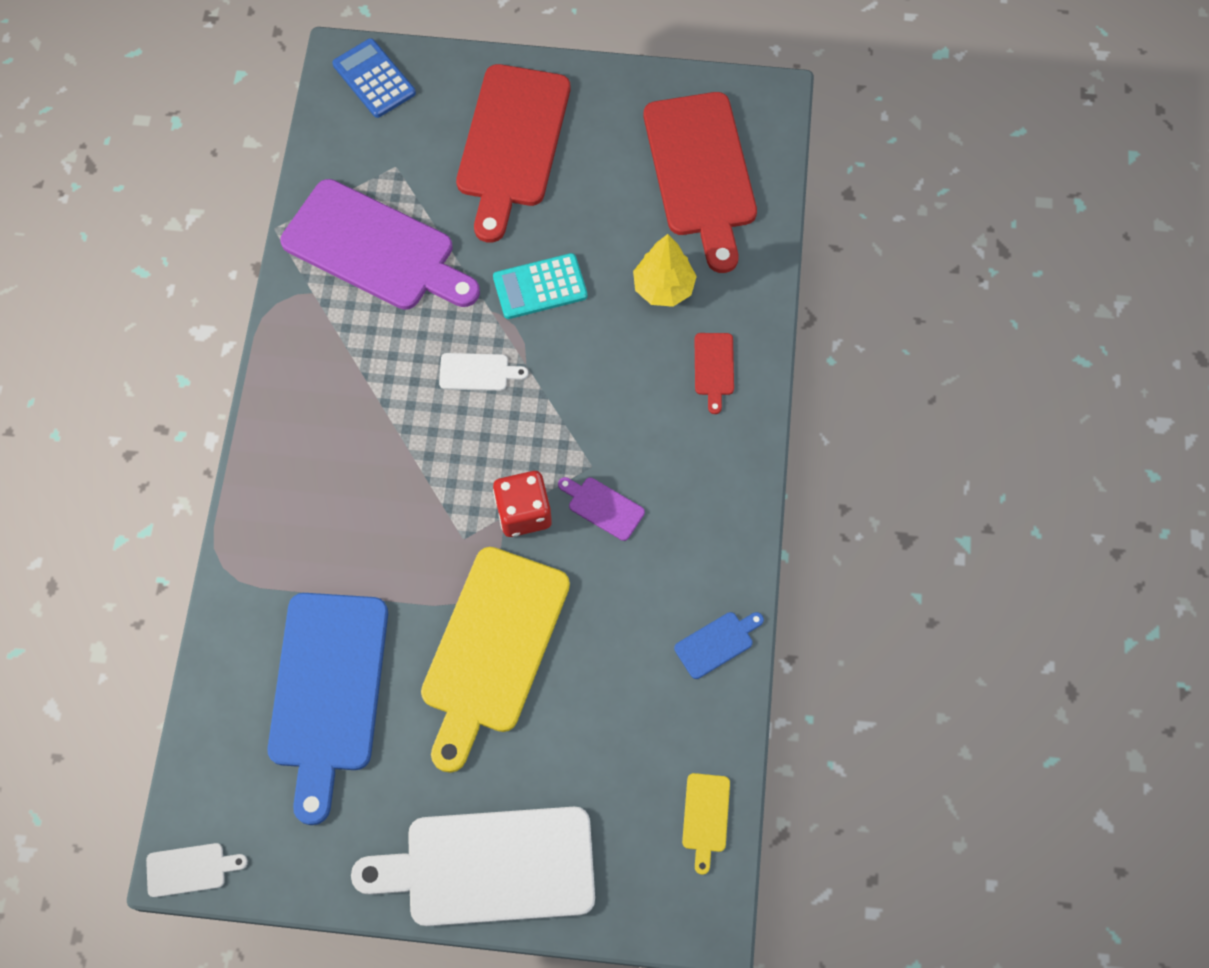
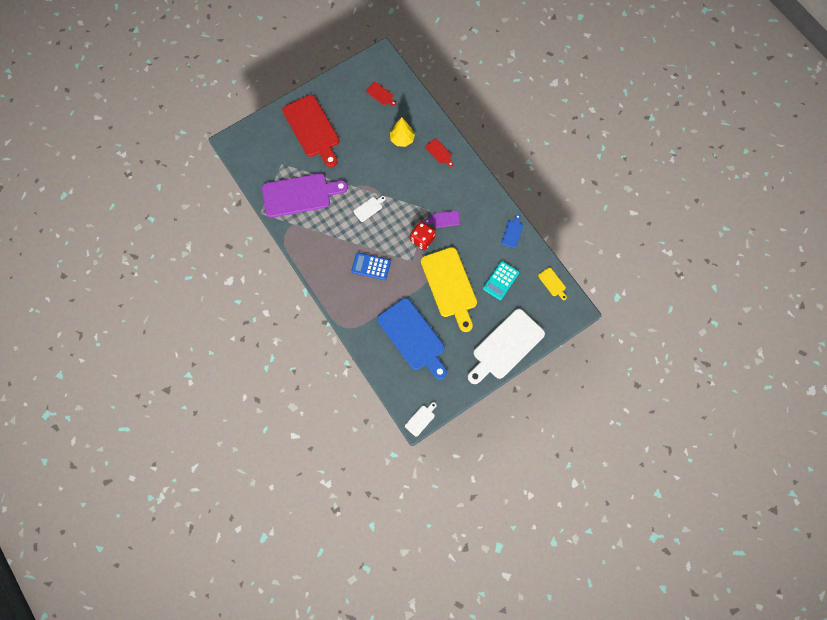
camera: 40 degrees left, 5 degrees up
(374, 79) = (246, 140): blue calculator -> blue calculator (371, 266)
(540, 287) = (363, 167): turquoise calculator -> turquoise calculator (500, 280)
(701, 172) = (380, 94): red cutting board -> red cutting board, size x0.41

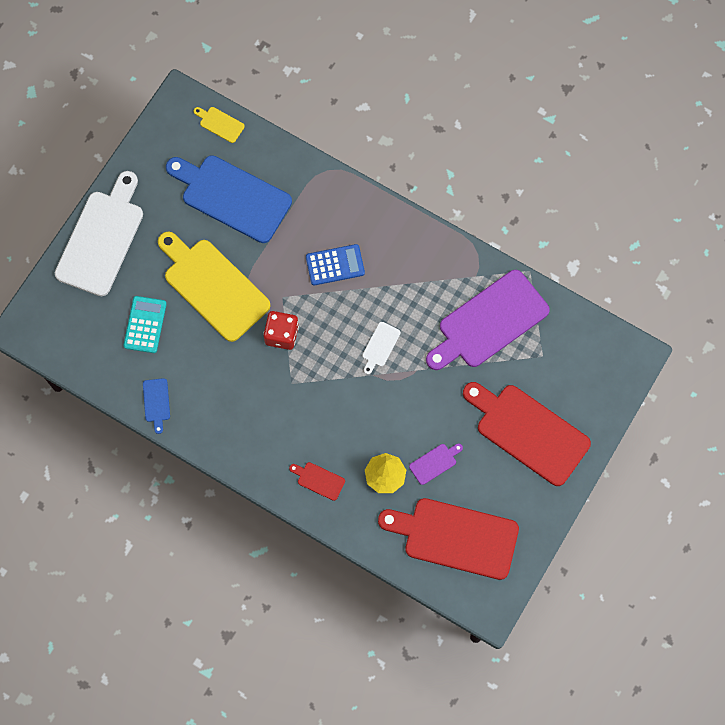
camera: 155 degrees right, 0 degrees up
(380, 94) = (455, 537): red cutting board -> red cutting board, size x2.42
(420, 419) = (175, 101): white cutting board -> none
(444, 219) = (264, 378): purple cutting board -> purple cutting board (434, 463)
(552, 283) = (70, 353): yellow cutting board -> yellow cutting board (220, 124)

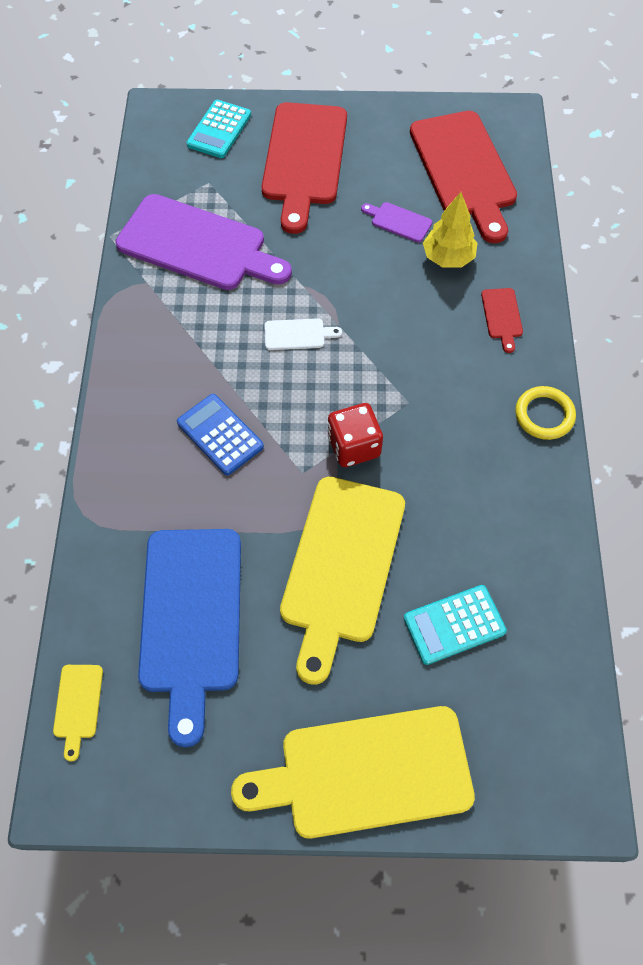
camera: 120 degrees left, 10 degrees down
(101, 238) = (366, 773): white cutting board -> yellow cutting board
(156, 402) = (547, 545): blue cutting board -> none
(234, 457) = (544, 415): none -> yellow ring
(591, 388) = (219, 130): none -> turquoise calculator

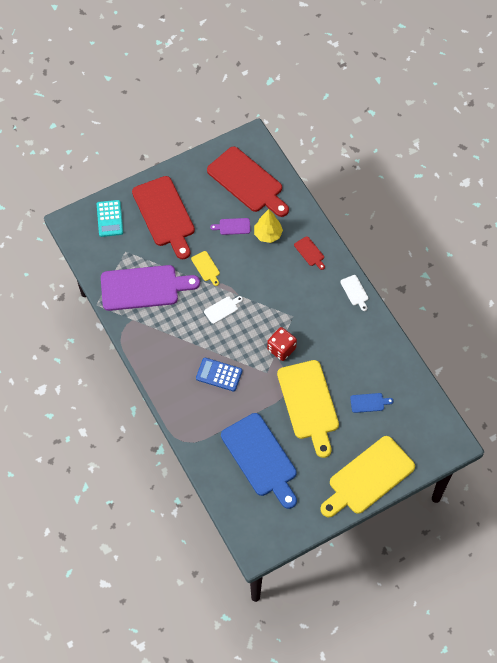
camera: 30 degrees left, 0 degrees up
(78, 705) = (238, 516): yellow cutting board -> yellow cutting board (206, 267)
(454, 624) = (369, 402): turquoise calculator -> blue cutting board
(544, 415) = (355, 291): yellow ring -> white cutting board

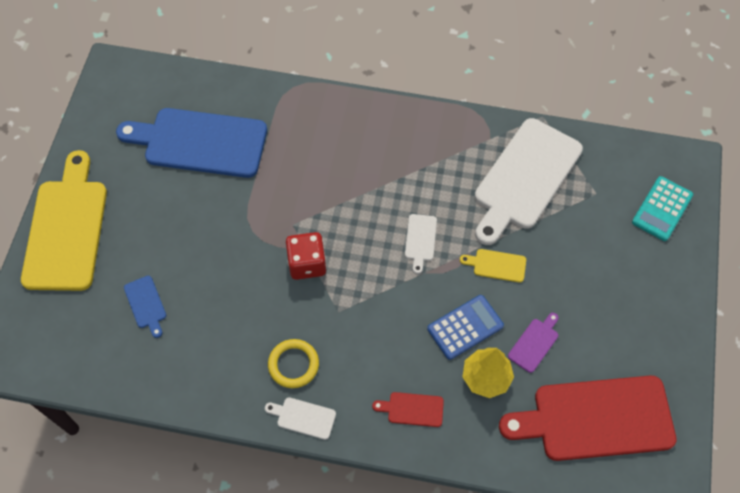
camera: 130 degrees right, 0 degrees up
(109, 218) = (662, 209): turquoise calculator -> turquoise calculator turned 90 degrees counterclockwise
(143, 287) = (525, 178): purple cutting board -> white cutting board
(165, 214) = (619, 275): red cutting board -> none
(219, 374) = (337, 174): blue calculator -> blue calculator (465, 327)
(309, 403) = (211, 238): yellow cutting board -> none
(335, 314) = (293, 364): none -> yellow ring
(369, 402) = (146, 304): blue cutting board -> blue cutting board turned 60 degrees counterclockwise

